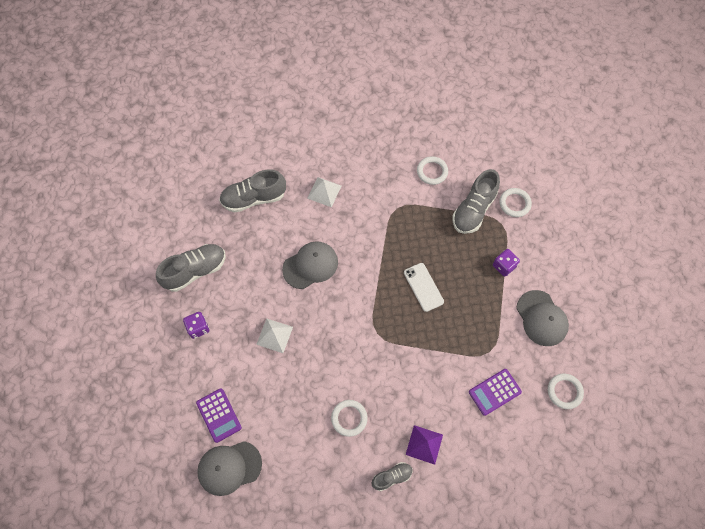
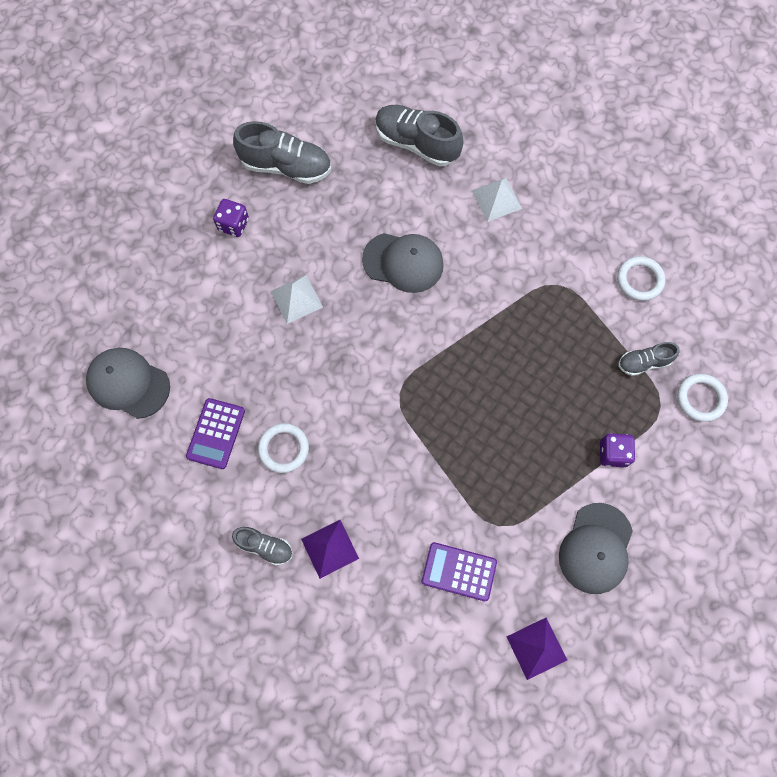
camera: 45 degrees right, 5 degrees up
(219, 415) = (168, 325): purple calculator -> purple calculator (216, 433)
(423, 287) = (498, 392): white phone -> none
(473, 210) = (643, 362): grey shoe -> grey shoe, size x0.56
(564, 391) = (536, 648): white ring -> purple pyramid

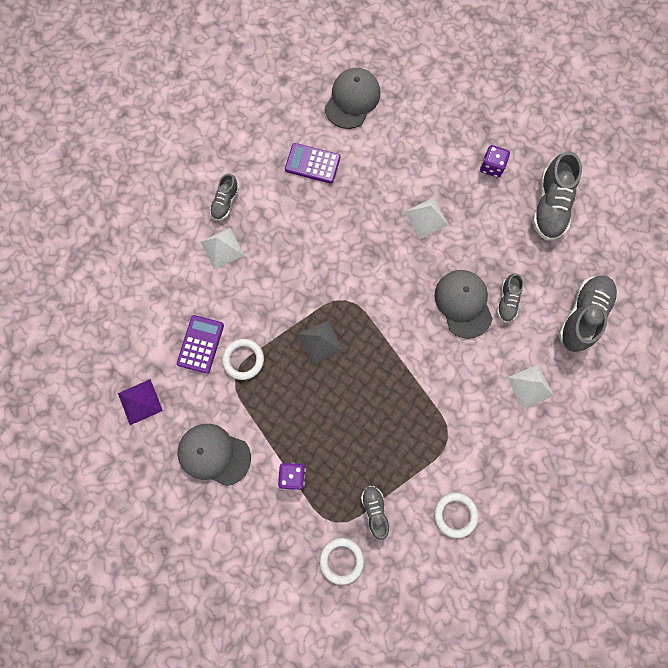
camera: 90 degrees right, 5 degrees up
(284, 448) = (300, 213): white ring -> white ring (243, 359)
(329, 548) = (222, 248): purple pyramid -> white pyramid
(400, 217) = (507, 301): none -> grey shoe
(403, 262) = (463, 303): grey cap -> grey cap turned 150 degrees clockwise
(452, 423) = (320, 342): none -> grey pyramid

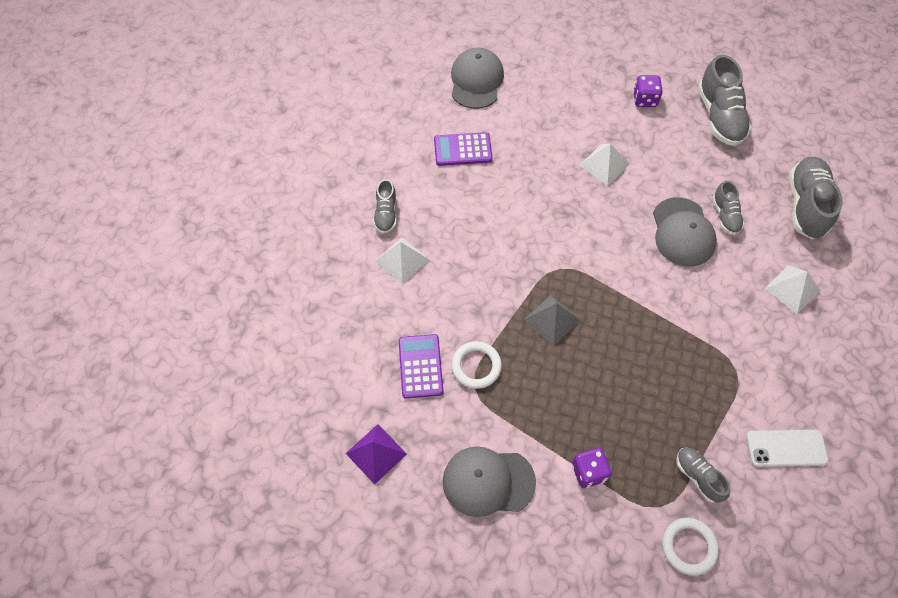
camera: 20 degrees left, 15 degrees down
(455, 514) = (786, 448): white ring -> white phone
(463, 303) = (682, 232): grey cap -> grey cap turned 150 degrees counterclockwise

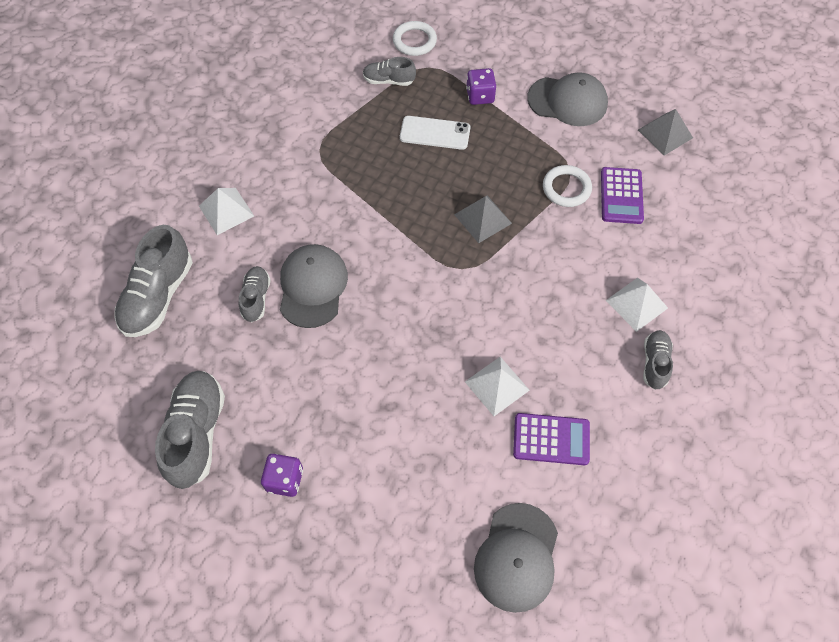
camera: 170 degrees left, 0 degrees up
(376, 453) = (665, 133): purple pyramid -> grey pyramid
(604, 164) = (373, 387): white pyramid -> white pyramid (497, 386)
(698, 476) = (389, 80): grey shoe -> grey shoe turned 120 degrees clockwise
(786, 448) = (305, 89): white phone -> white phone (435, 133)

